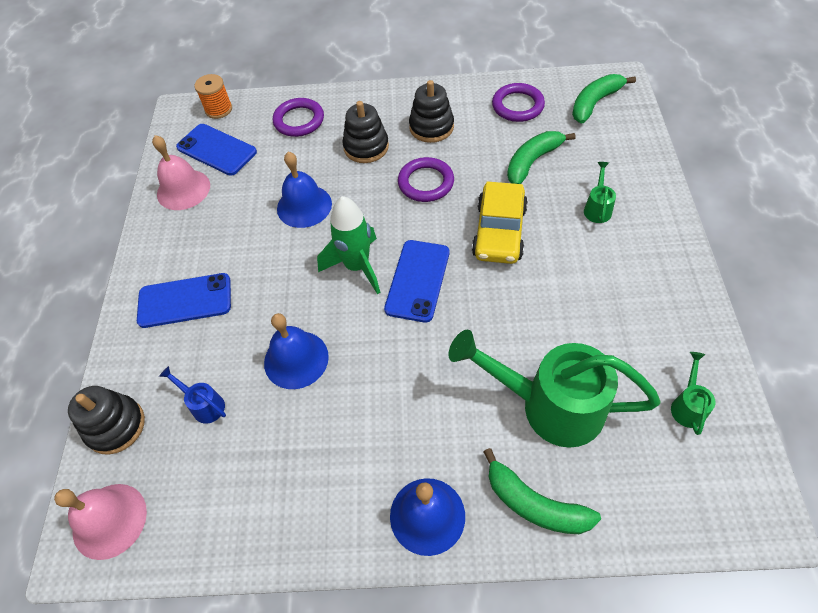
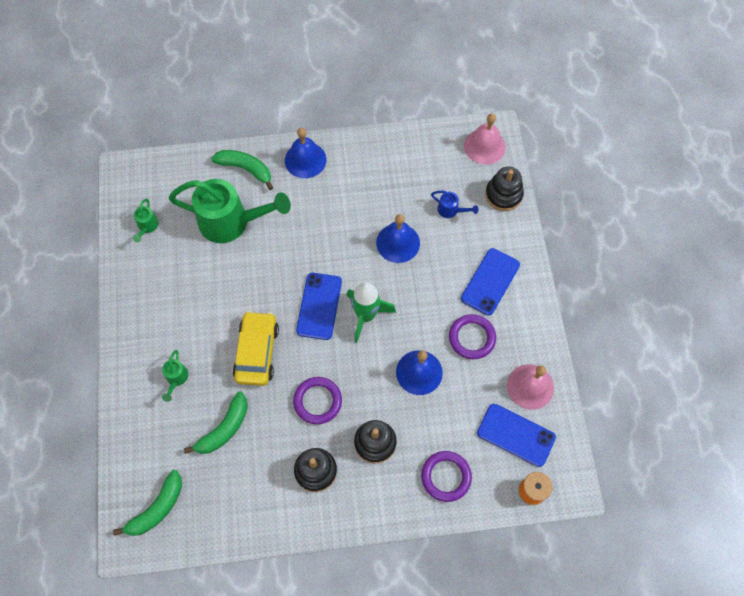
camera: 170 degrees right, 10 degrees up
(185, 301) = (490, 281): blue phone -> blue phone turned 45 degrees counterclockwise
(517, 106) = (232, 503): purple ring -> purple ring (472, 338)

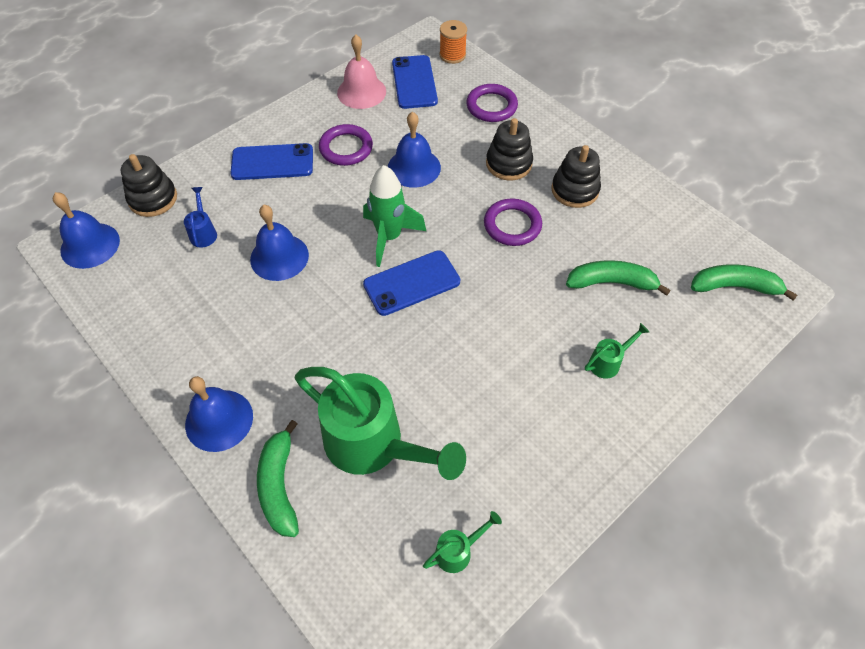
camera: 125 degrees left, 10 degrees down
(231, 222) = (373, 445): green watering can -> green watering can turned 150 degrees clockwise
(257, 352) = (511, 306): yellow car -> none
(484, 146) = (90, 245): pink bell -> blue bell

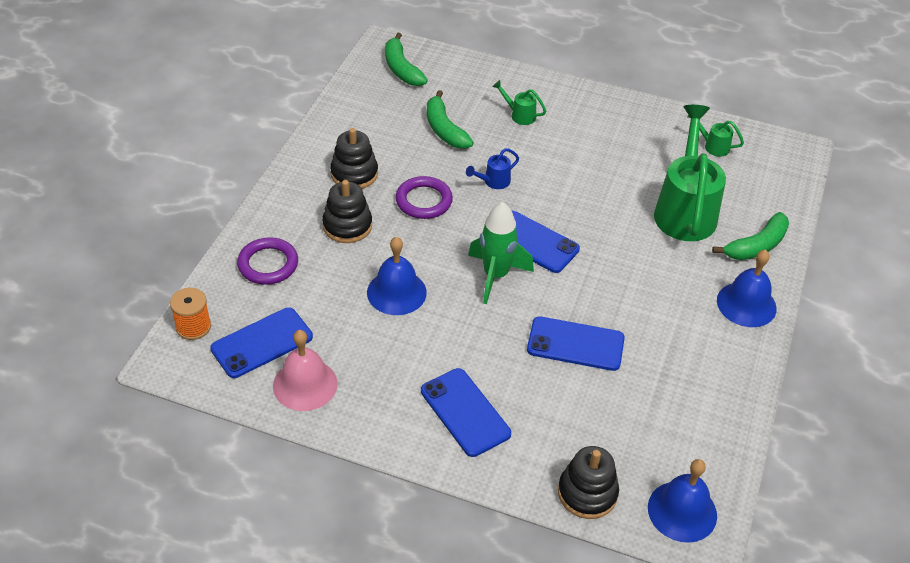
camera: 120 degrees left, 10 degrees down
(203, 232) = (594, 420): blue watering can -> blue watering can (493, 182)
(279, 257) = (575, 344): blue bell -> blue phone
(346, 148) = (404, 358): purple ring -> none

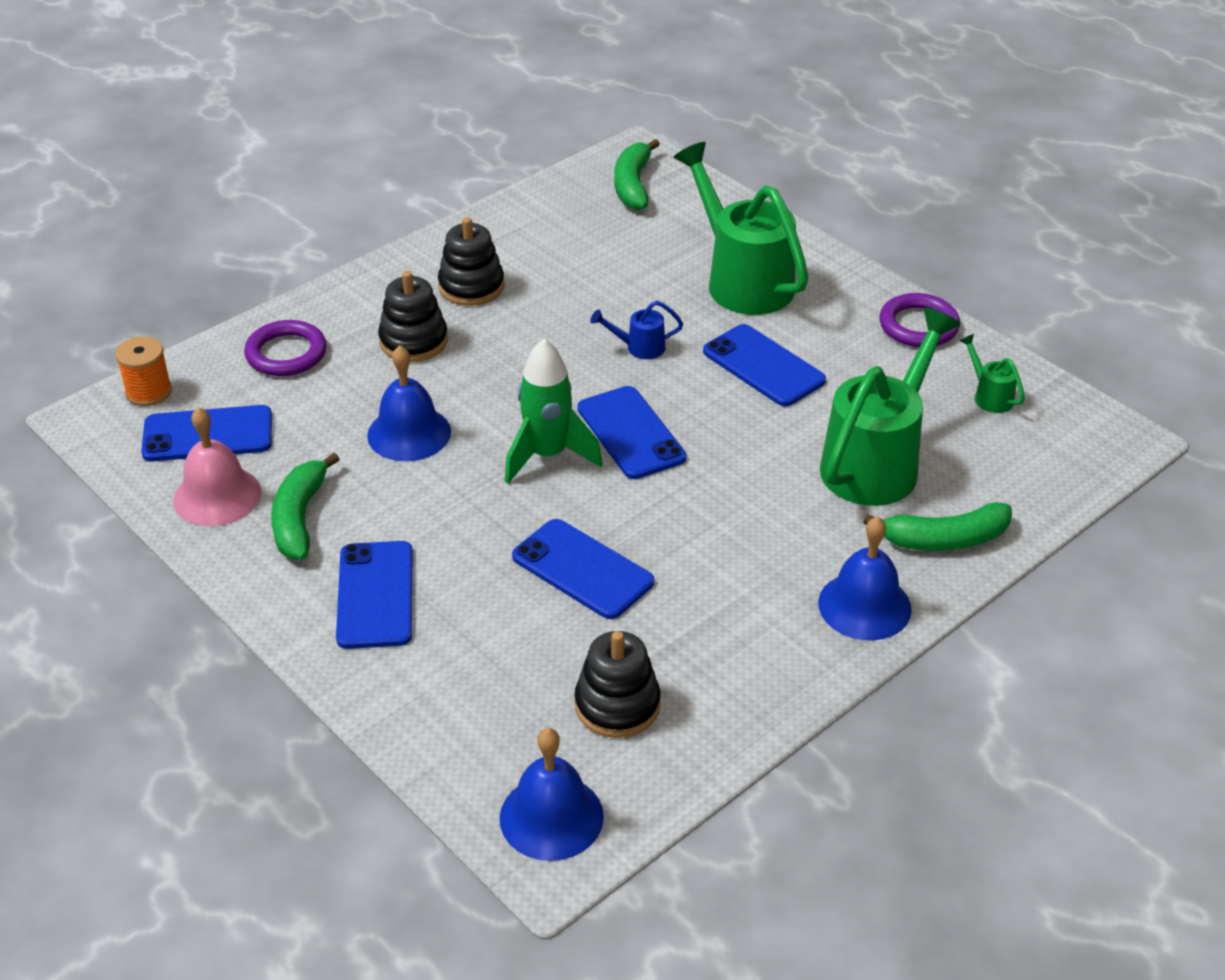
camera: 30 degrees right, 5 degrees down
(424, 201) = (531, 342): purple ring -> purple ring (918, 325)
(444, 129) = (628, 269): green banana -> green banana (300, 518)
(519, 115) = (742, 280): green watering can -> green watering can, size x2.38
(575, 169) = (763, 366): none -> blue phone
(587, 493) = (446, 745): black stacking toy -> black stacking toy (617, 705)

